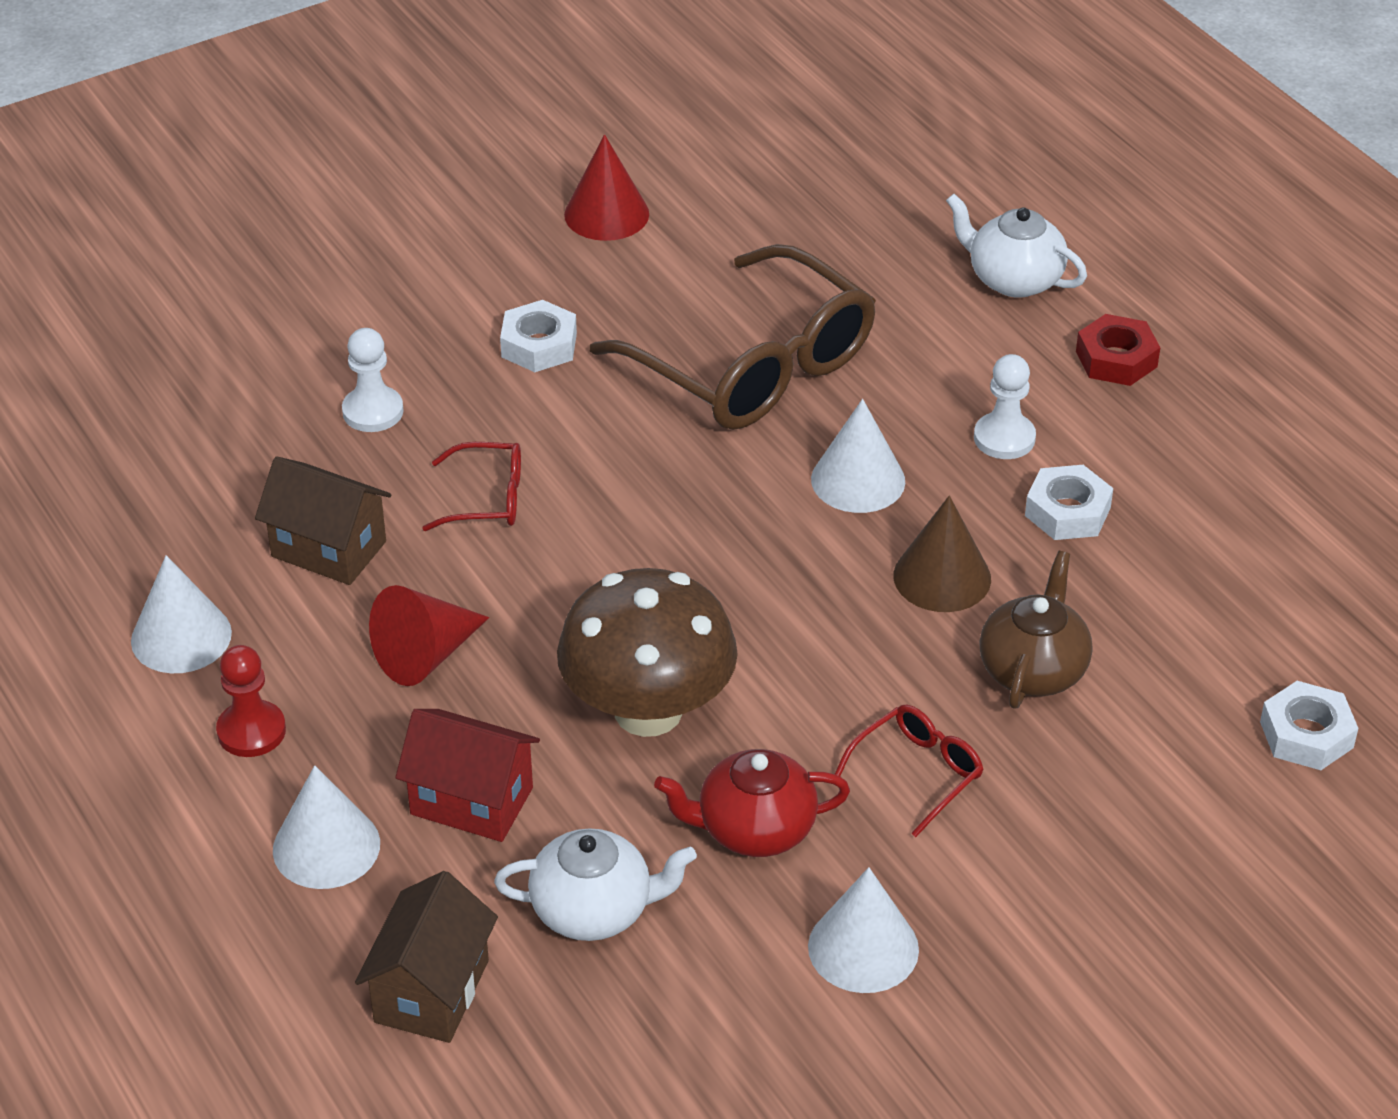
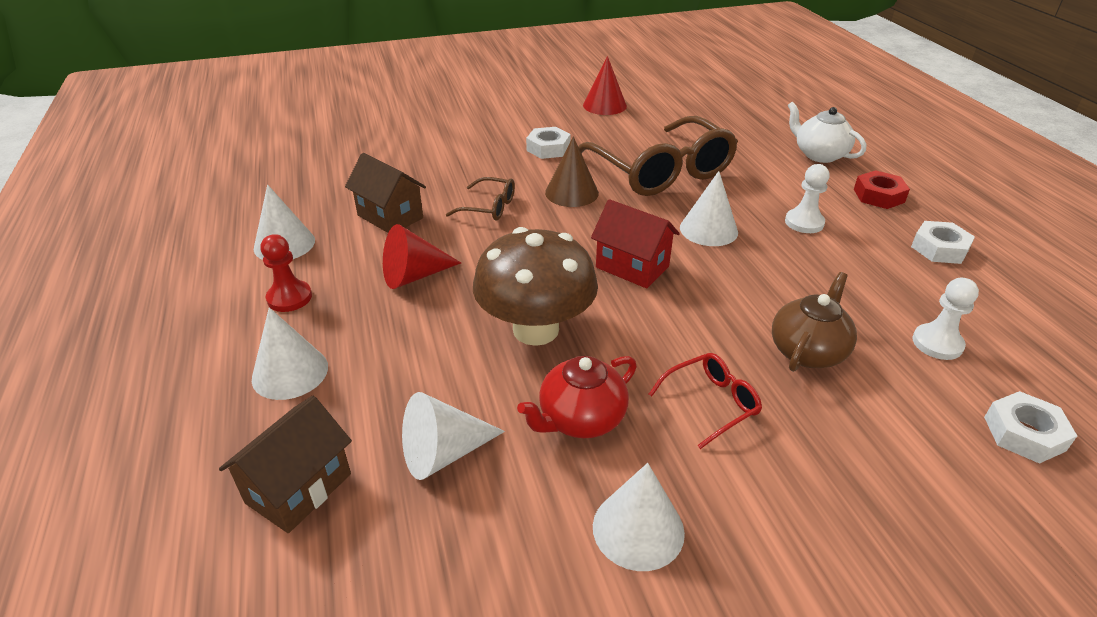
camera: 15 degrees right, 5 degrees down
(373, 411) = (448, 163): white pawn -> white pawn (937, 343)
(472, 801) = (397, 362): red house -> red house (632, 267)
(487, 499) = (489, 207): red glasses -> brown glasses
(594, 910) = (443, 453): white teapot -> white cone
(754, 829) = (580, 419): red teapot -> red teapot turned 45 degrees counterclockwise
(942, 577) = (752, 287): brown cone -> brown cone (571, 193)
(1067, 512) = (841, 265): white nut -> white nut (939, 248)

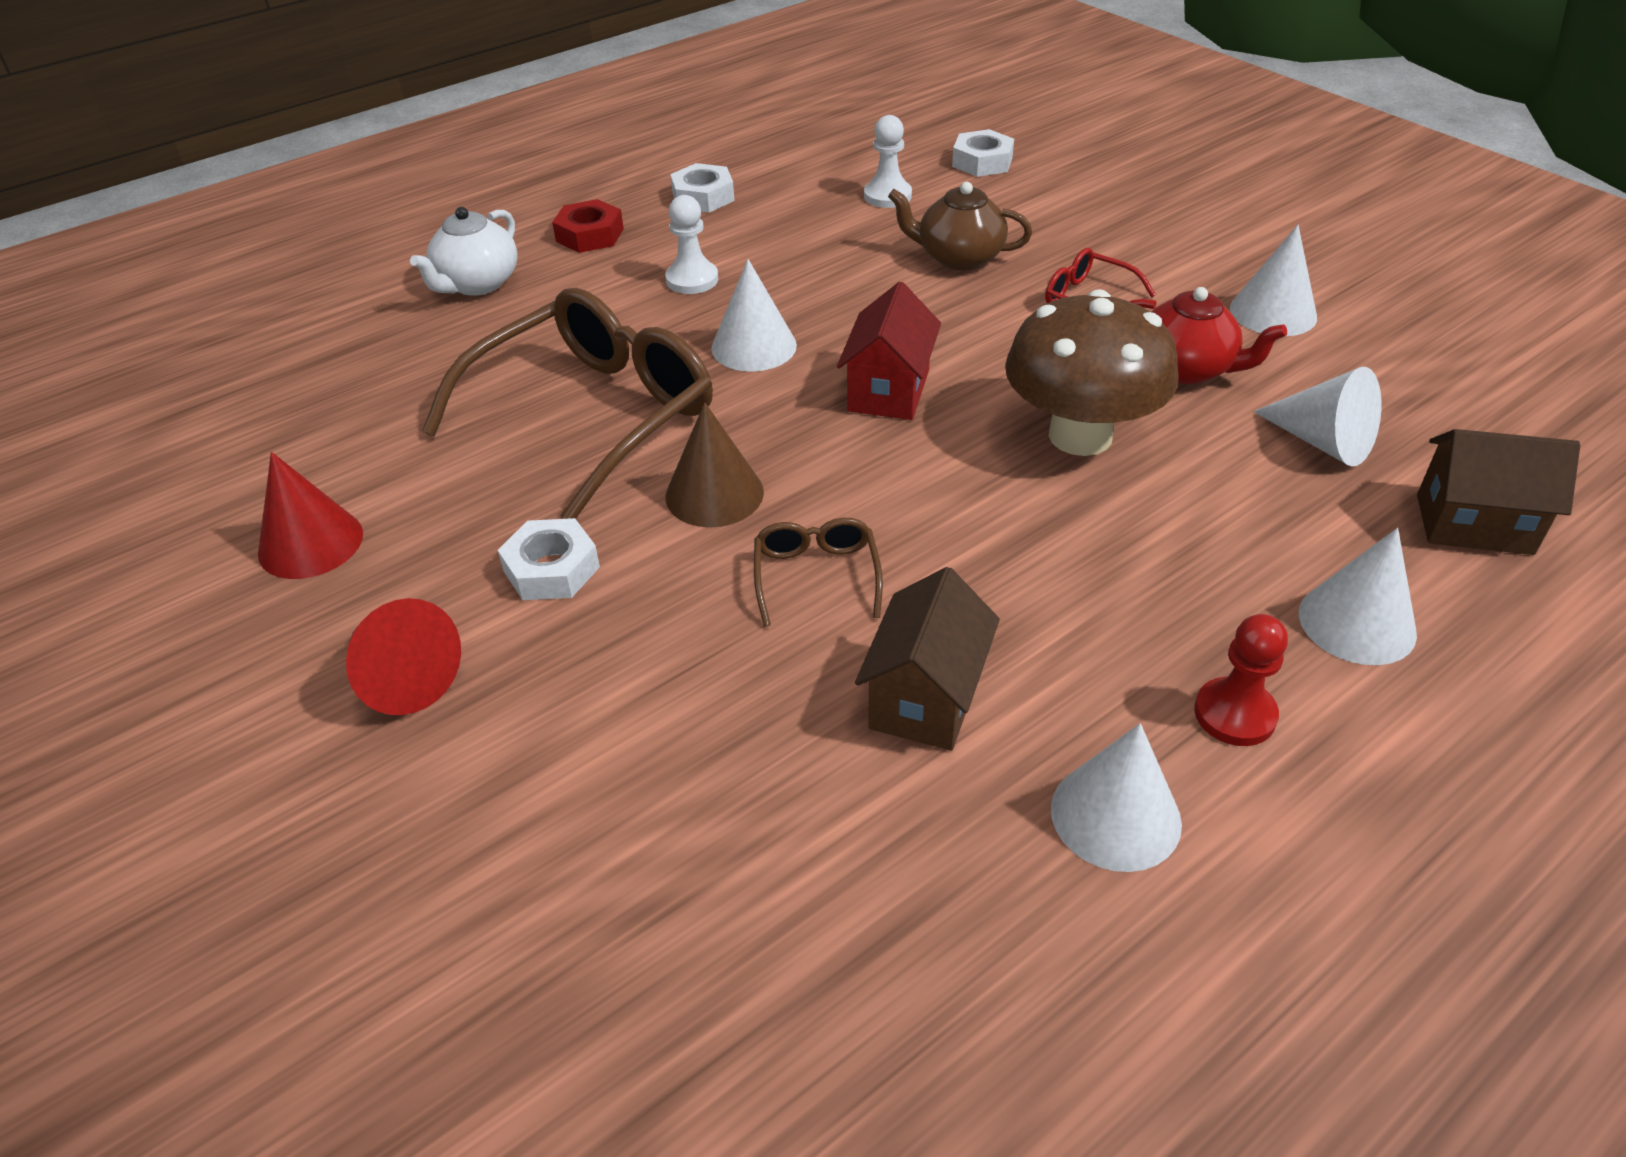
camera: 110 degrees left, 5 degrees up
(414, 275) = (1065, 590): red cone -> red cone (402, 677)

